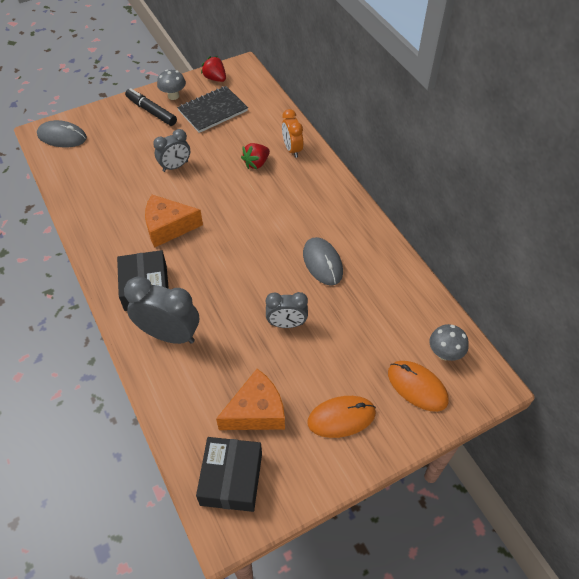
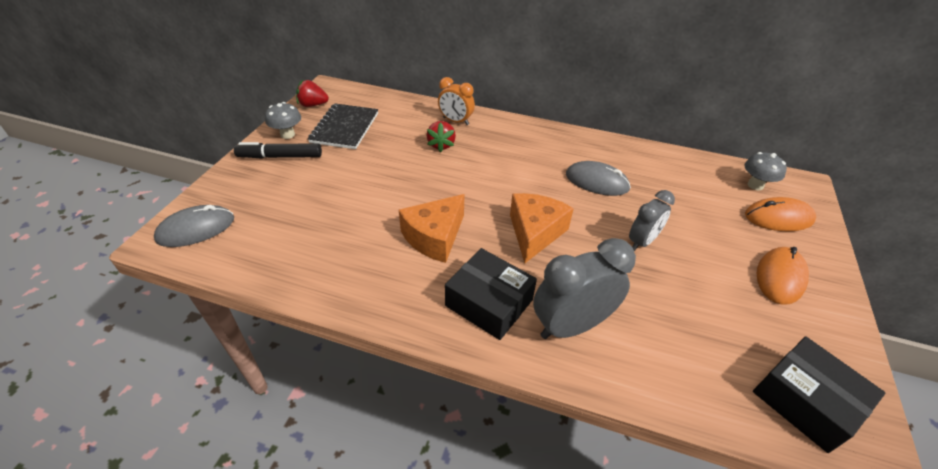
camera: 45 degrees left, 10 degrees down
(175, 166) = (369, 186): grey clock -> none
(256, 411) = (730, 326): orange cheese -> orange cheese (535, 233)

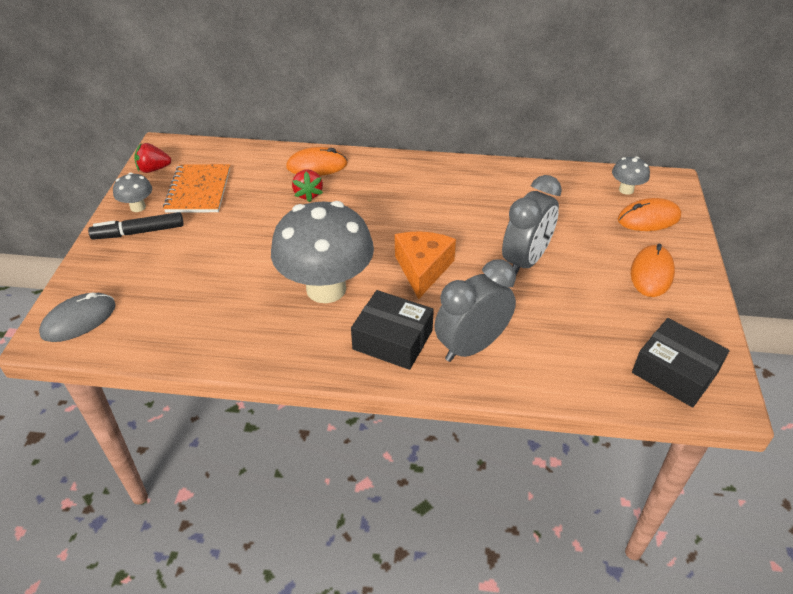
camera: 10 degrees left, 0 degrees up
(345, 128) = (198, 190): black notebook -> orange notebook
(434, 237) = (326, 289): orange cheese -> grey mushroom
(455, 121) = (317, 166): orange clock -> orange mouse
(596, 182) = (474, 209): grey mouse -> none
(642, 241) = (525, 261): grey clock -> grey clock, size x1.62

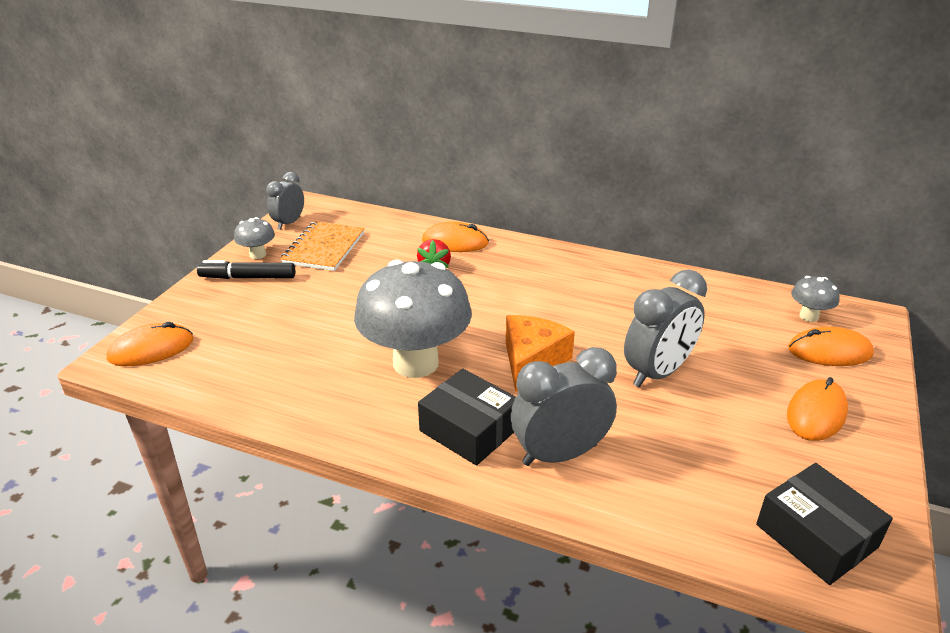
camera: 15 degrees right, 10 degrees down
(79, 320) = (151, 349): grey mouse -> orange mouse
(153, 169) = (289, 223): red strawberry -> grey clock

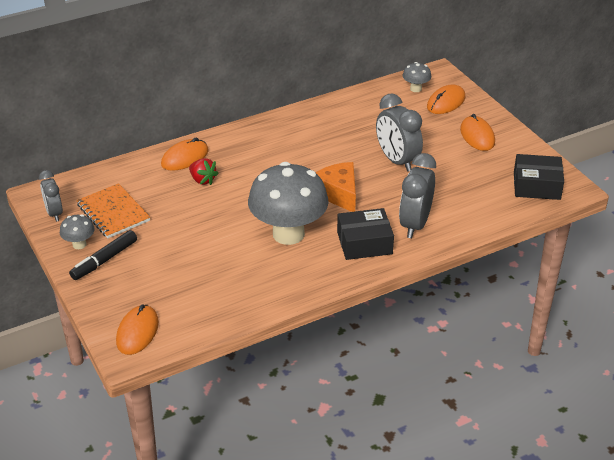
camera: 50 degrees left, 5 degrees up
(657, 373) = (397, 161): grey clock -> grey clock turned 150 degrees clockwise

